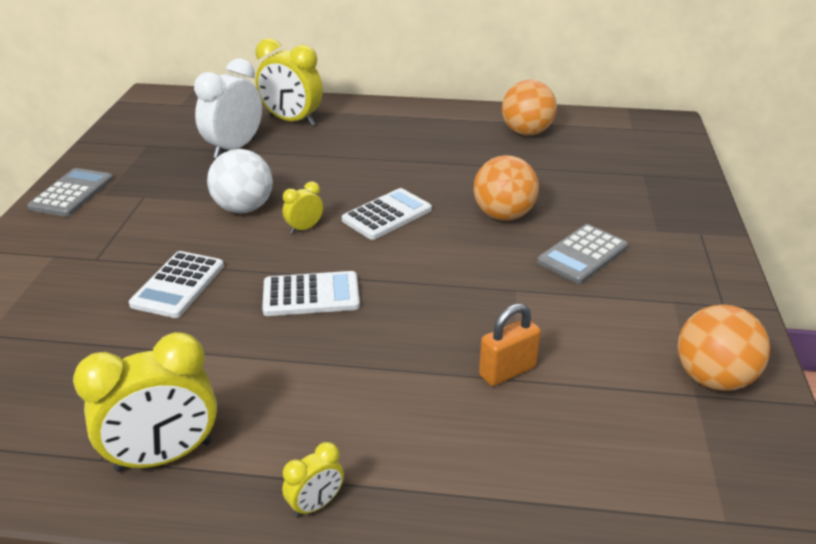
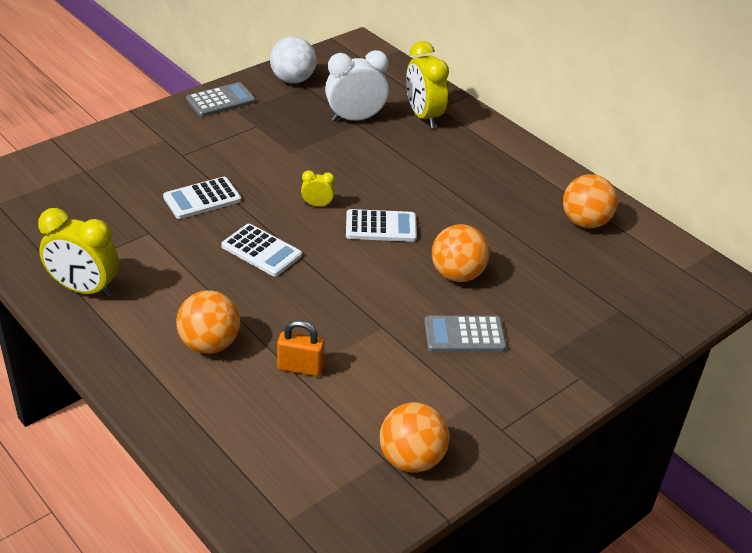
camera: 40 degrees right, 5 degrees up
(243, 208) = (301, 169): white ball -> white ball (293, 80)
(316, 505) = (115, 360): yellow clock -> none
(392, 412) = (209, 344): none -> orange ball

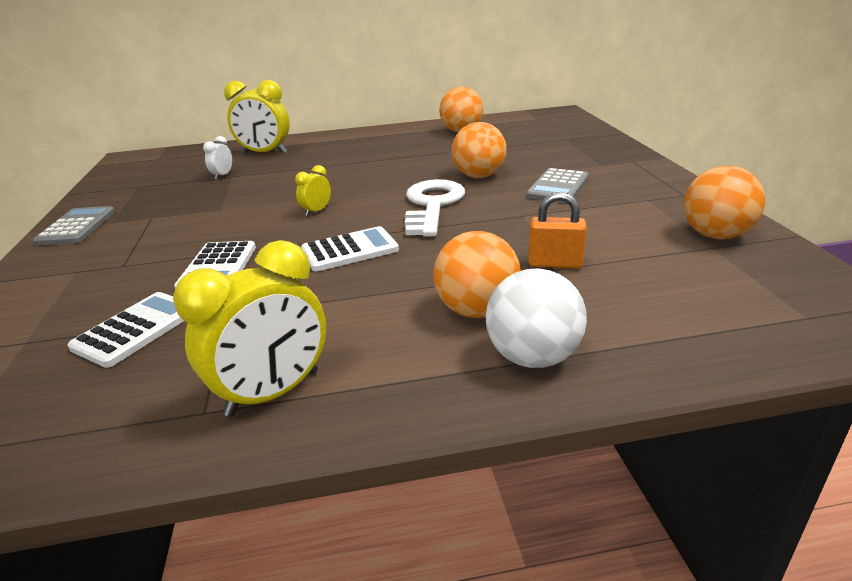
camera: 55 degrees left, 10 degrees down
(293, 80) = (118, 189): white ball -> white ball (533, 357)
(300, 368) = (555, 263): orange padlock -> orange padlock turned 60 degrees clockwise
(355, 119) = (222, 175): white clock -> white clock, size x0.49
(370, 266) = (432, 205): none -> white key
(381, 227) = (383, 192): white calculator -> white calculator (136, 329)

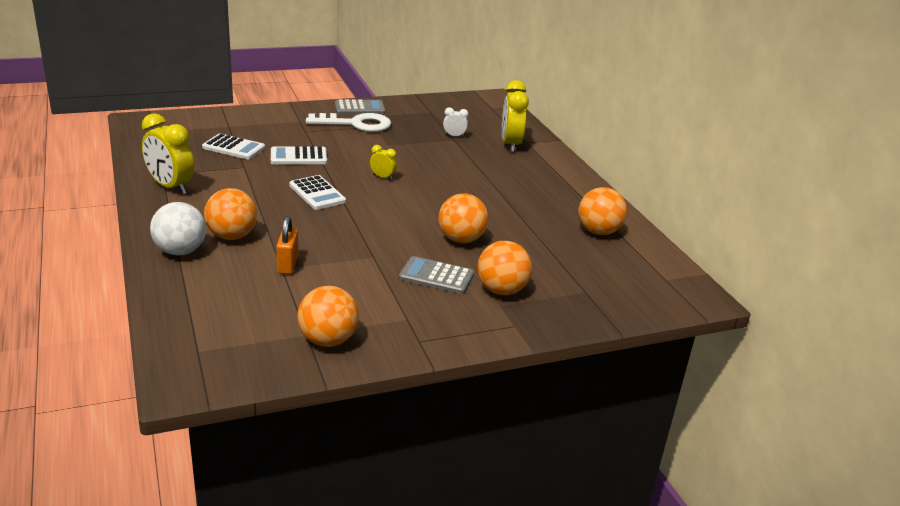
camera: 75 degrees right, 0 degrees up
(432, 205) = (394, 219): white key -> white key (356, 124)
(575, 164) = (501, 290): none -> orange ball

